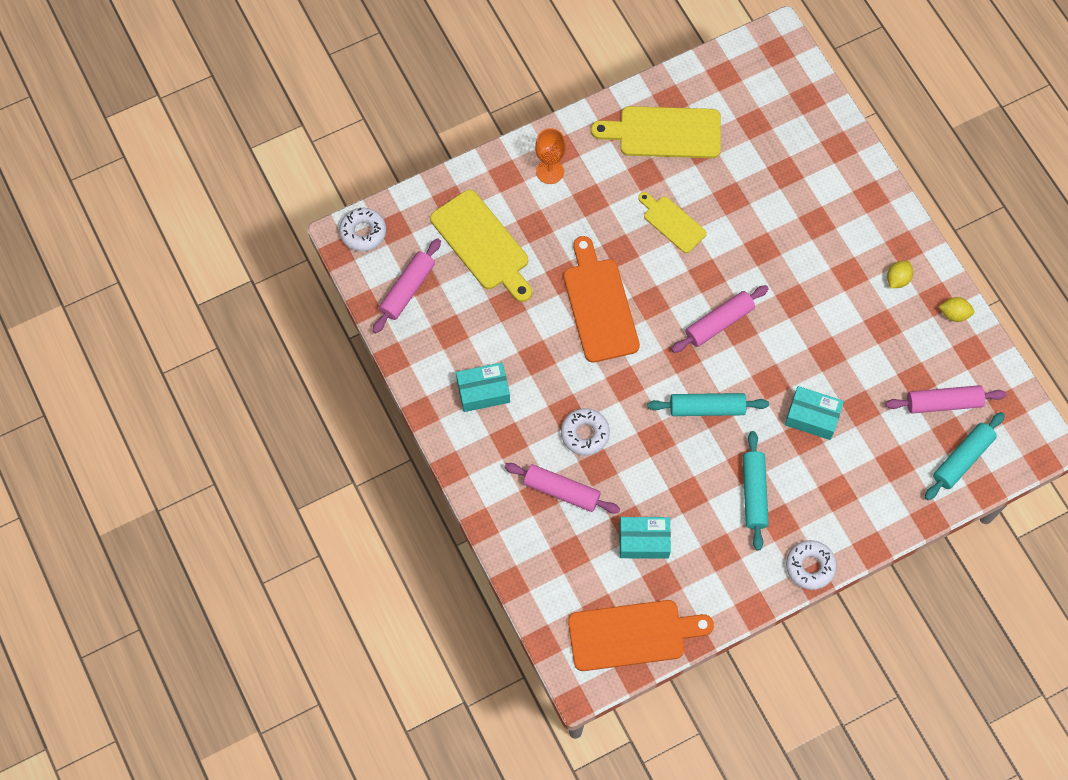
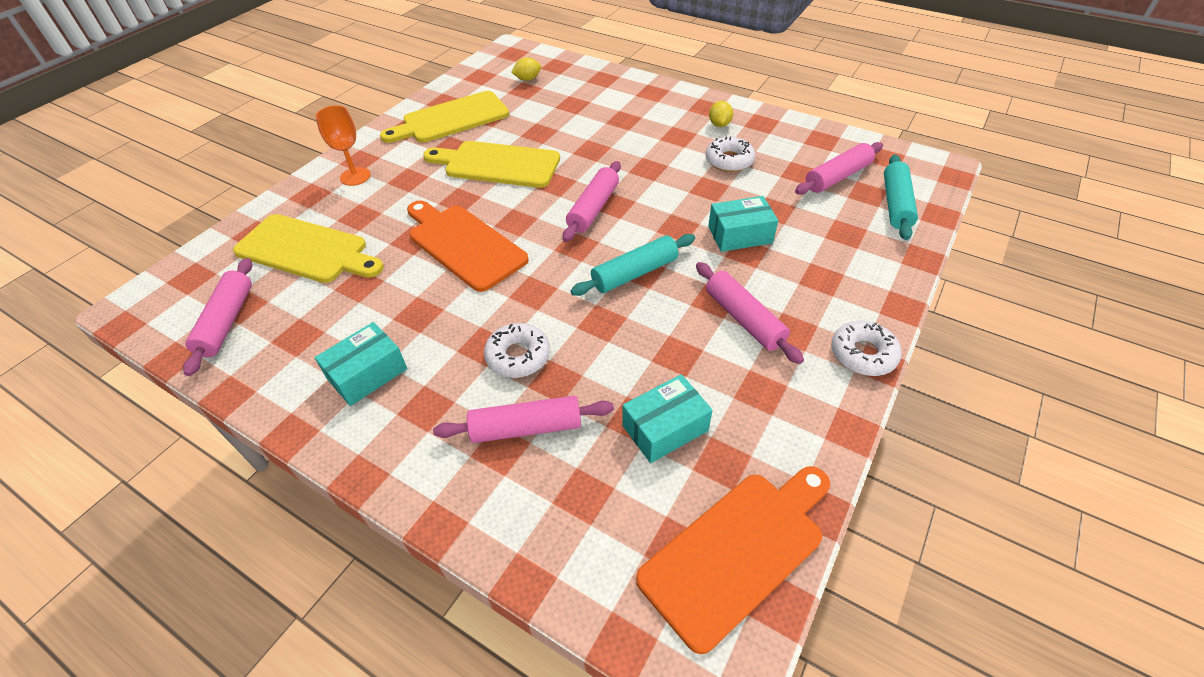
camera: 30 degrees left, 20 degrees down
(363, 232) = (151, 296): white donut -> white donut (729, 160)
(672, 222) = (497, 164): yellow cutting board -> yellow cutting board, size x1.68
(753, 493) = (743, 319): turquoise rolling pin -> pink rolling pin
(954, 314) = (783, 125): yellow lemon -> yellow lemon (527, 79)

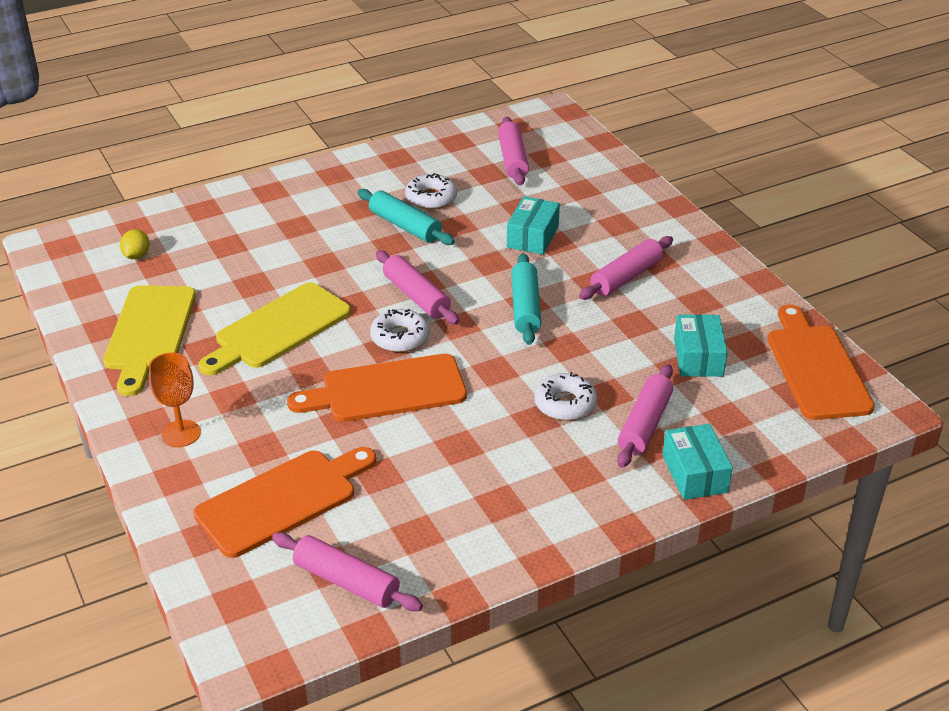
camera: 60 degrees left, 10 degrees down
(306, 250) = (282, 500): yellow cutting board -> orange cutting board
(367, 373) = (509, 498): turquoise box -> turquoise box (694, 473)
(719, 124) = (372, 179): yellow lemon -> none
(743, 319) = (626, 277): pink rolling pin -> pink rolling pin turned 45 degrees counterclockwise
(863, 354) = (704, 243): white donut -> white donut (400, 337)
(896, 204) = (572, 152): turquoise rolling pin -> turquoise rolling pin (405, 226)

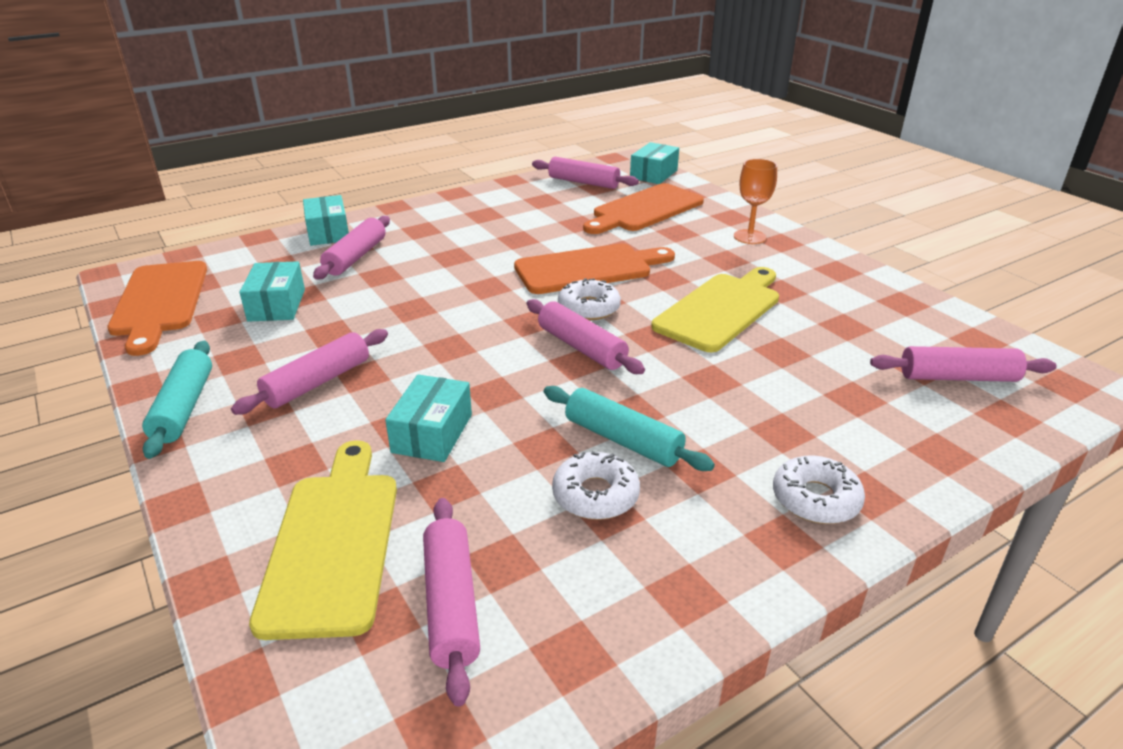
camera: 175 degrees right, 5 degrees down
(136, 256) = (958, 377): yellow lemon -> pink rolling pin
(149, 333) = (850, 300): yellow cutting board -> yellow cutting board (333, 542)
(228, 601) = (653, 174): none -> turquoise box
(525, 307) = (452, 342): turquoise rolling pin -> turquoise rolling pin (184, 408)
(565, 404) = (423, 266): white donut -> white donut (815, 499)

